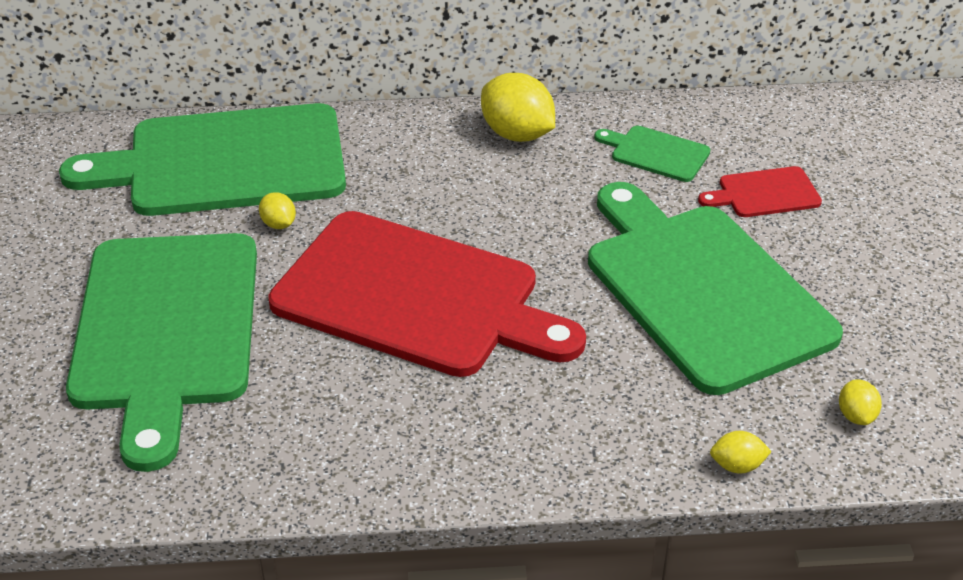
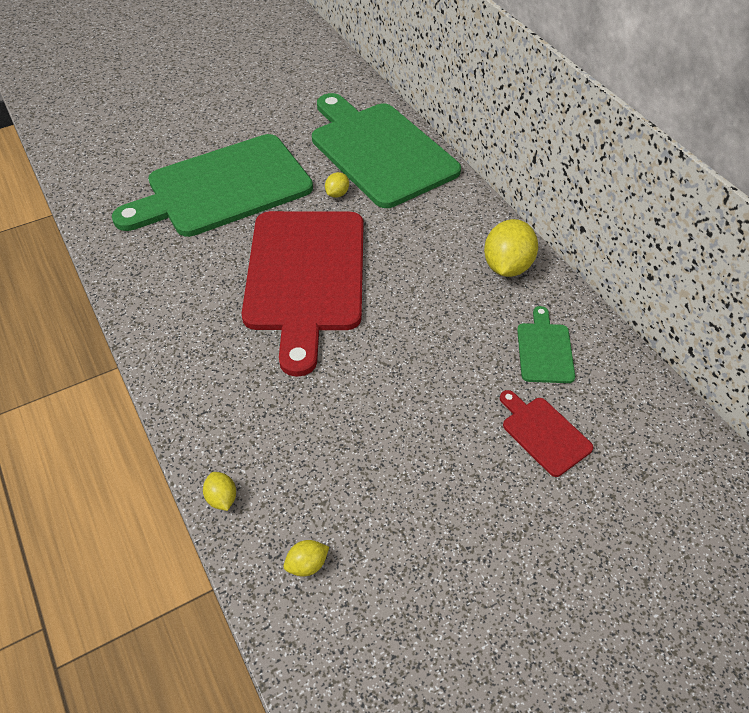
camera: 65 degrees right, 10 degrees up
(702, 290) = (399, 425): green cutting board -> none

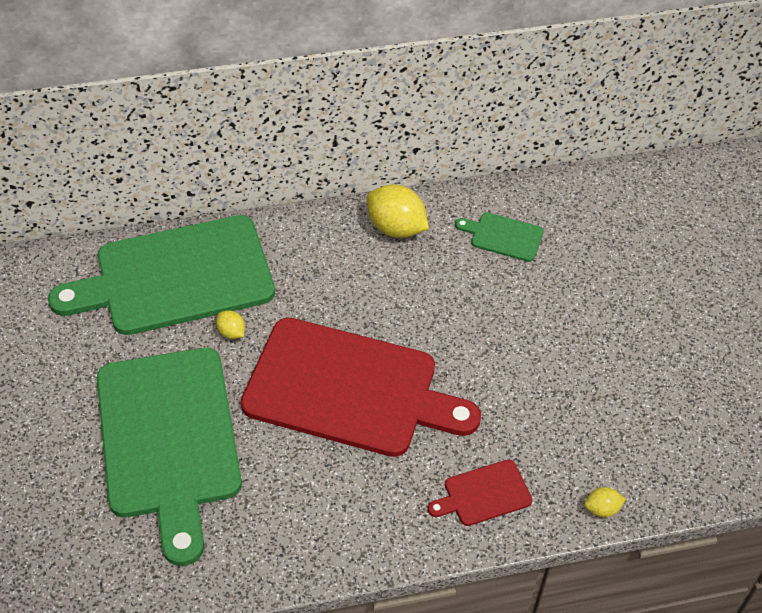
camera: 75 degrees left, 0 degrees up
(307, 564) = (677, 457): yellow lemon -> none
(543, 433) = (588, 267): red cutting board -> red cutting board (483, 494)

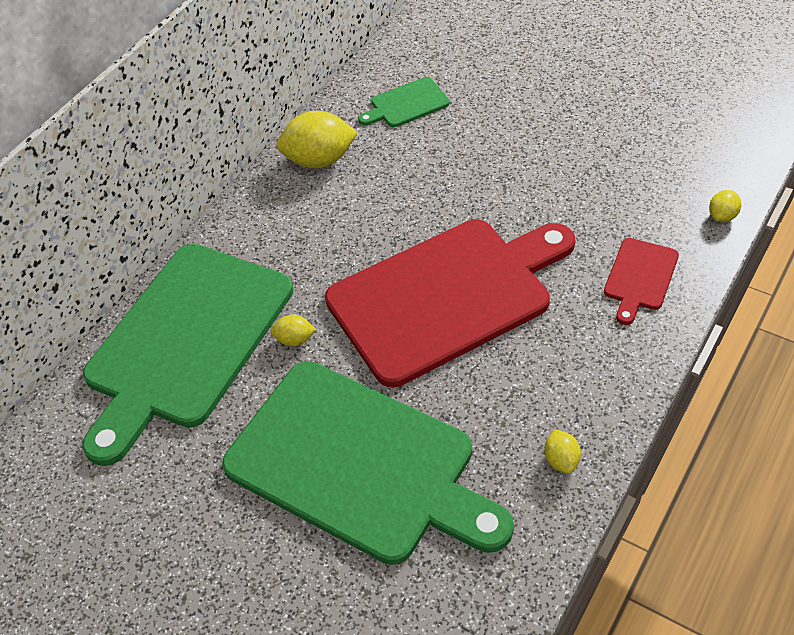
camera: 40 degrees left, 0 degrees up
(274, 552) = (561, 460): none -> yellow lemon

